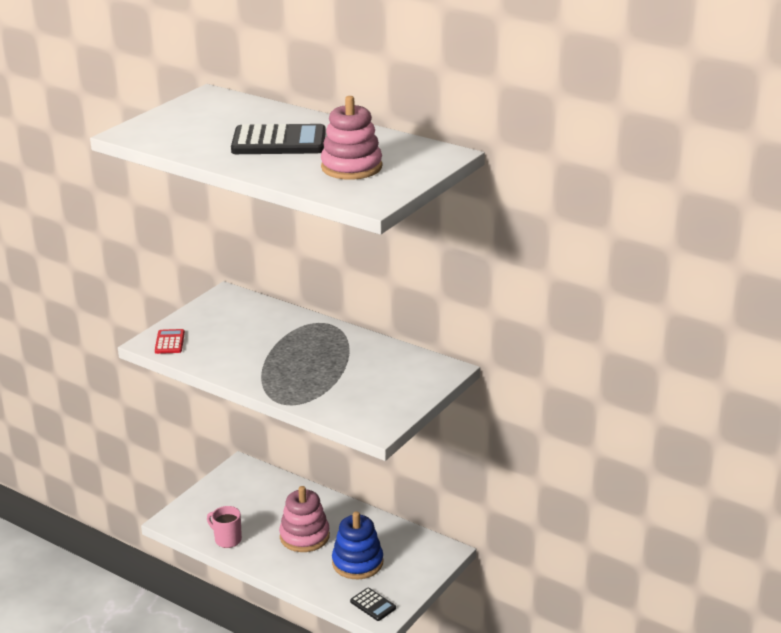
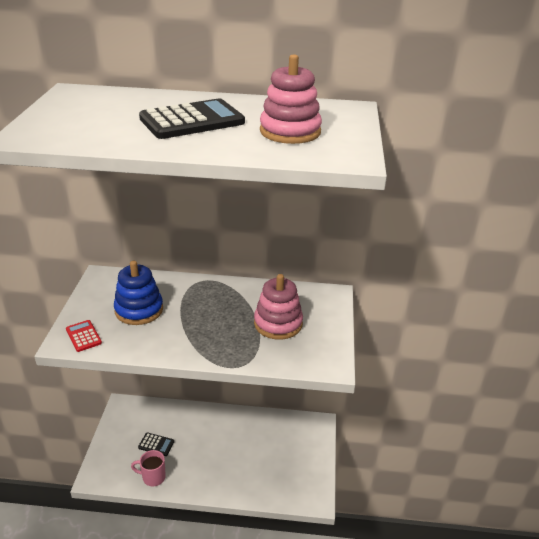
camera: 30 degrees left, 5 degrees up
(304, 536) = (211, 450): pink stacking toy -> pink stacking toy (278, 323)
(357, 563) = (266, 458): blue stacking toy -> blue stacking toy (139, 310)
(373, 605) = (302, 491): black calculator -> black calculator (156, 444)

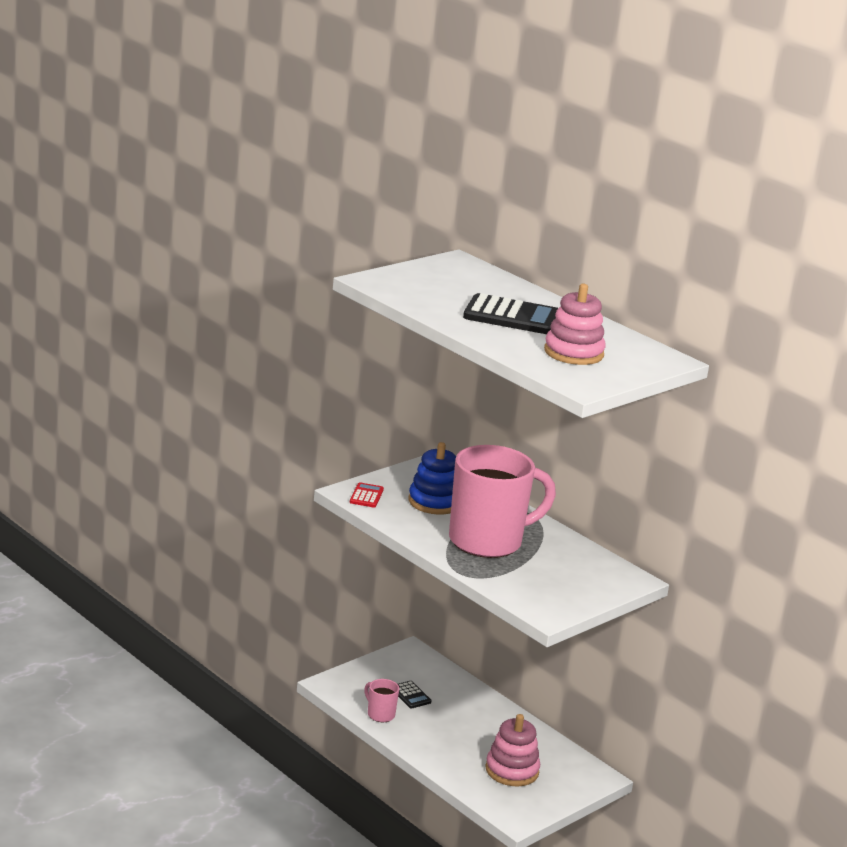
camera: 40 degrees right, 10 degrees down
(214, 322) = (488, 541): none -> pink mug
(278, 323) = (544, 570): pink stacking toy -> pink stacking toy (512, 770)

